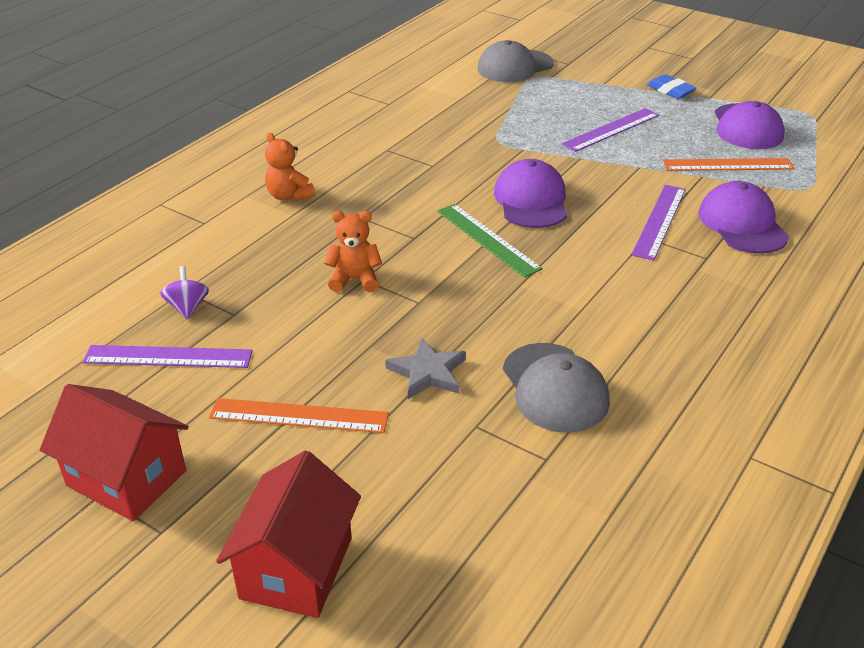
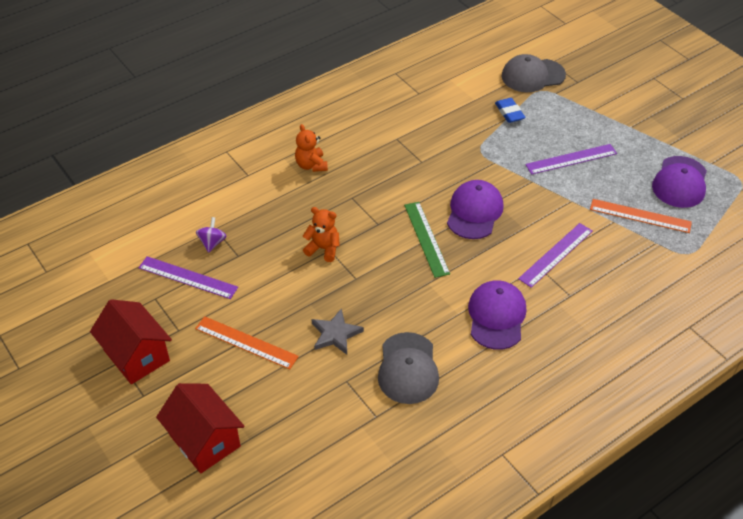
camera: 20 degrees right, 10 degrees up
(296, 568) = (205, 440): red house -> red house turned 75 degrees counterclockwise
(670, 90) = (642, 129): blue eraser -> blue eraser (509, 113)
(742, 224) = (615, 273): purple cap -> purple cap (496, 316)

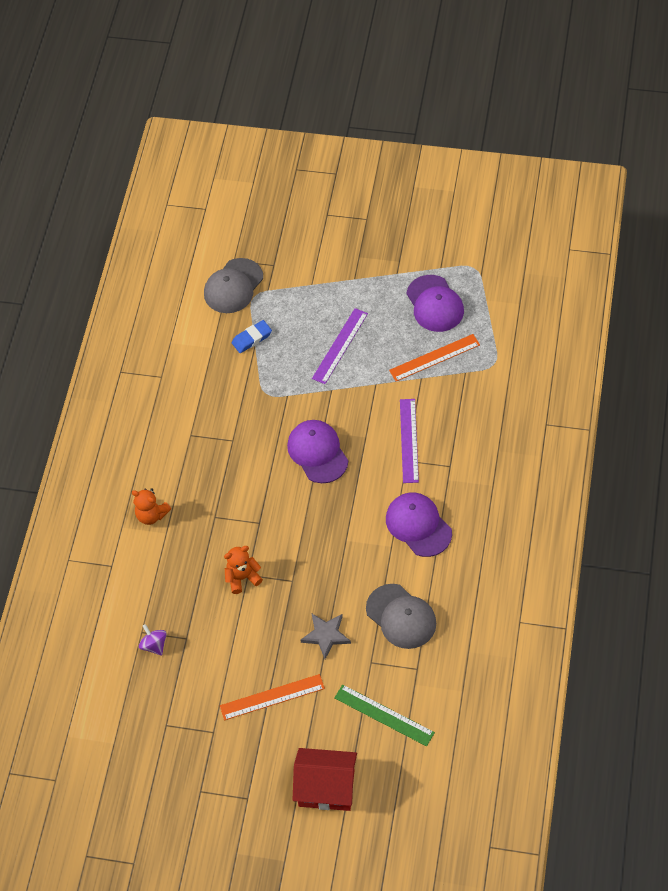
camera: 40 degrees left, 10 degrees up
(136, 355) = (207, 776): red house -> none
(188, 277) = (170, 688): purple ruler -> none
(426, 238) = (307, 505): green ruler -> green ruler (384, 715)
(509, 113) = (252, 338): blue eraser -> blue eraser turned 60 degrees counterclockwise

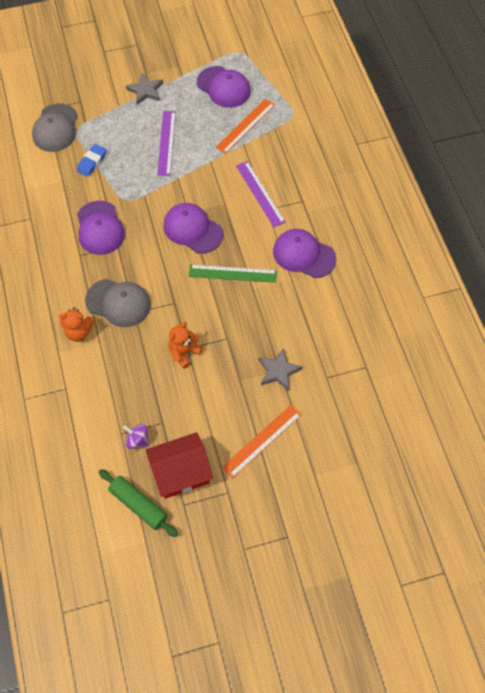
camera: 30 degrees left, 5 degrees up
(124, 707) = (138, 505): none -> green rolling pin
(224, 414) = (100, 228): none -> purple cap
(326, 788) = (348, 497): red house -> red house (181, 473)
(348, 277) = (145, 91): none -> grey star
(384, 715) = (361, 416): green ruler -> green ruler (232, 273)
(401, 616) = (330, 331): grey cap -> grey cap (118, 303)

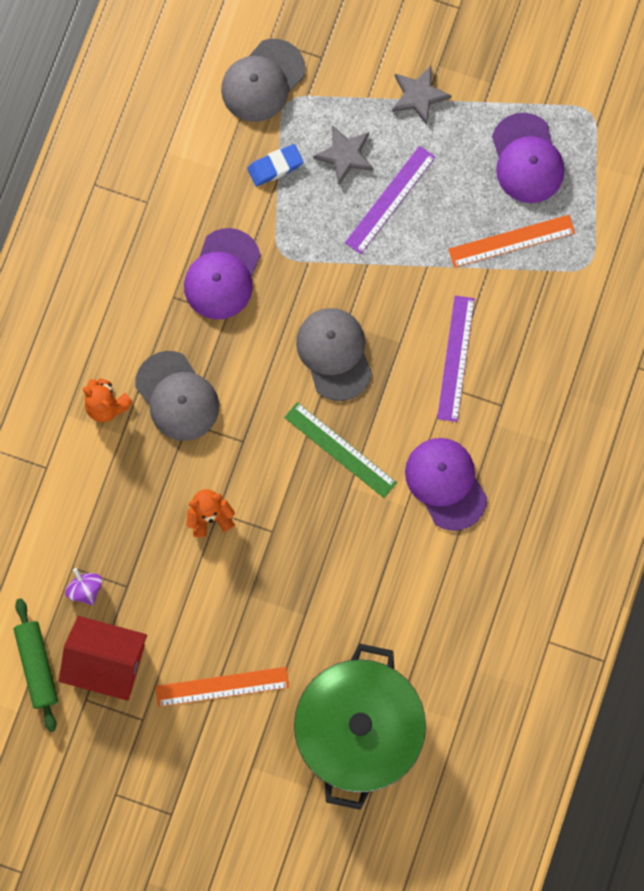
camera: 35 degrees right, 15 degrees up
(192, 229) = (334, 354): purple cap -> grey cap
(278, 371) = (303, 615): grey star -> grey star (345, 155)
(359, 410) = (358, 728): none -> green pot

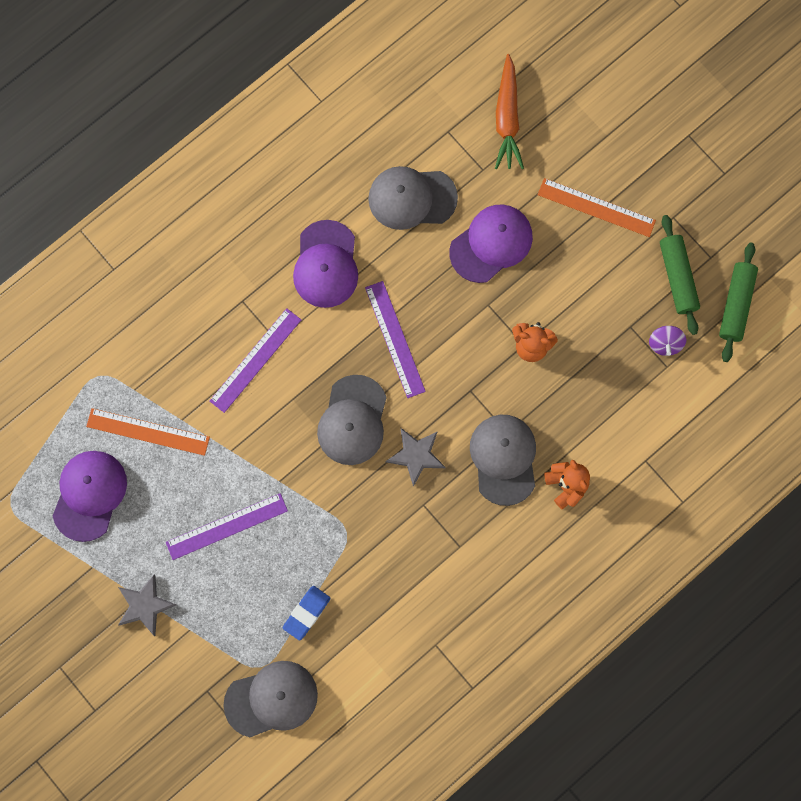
camera: 150 degrees left, 0 degrees up
(107, 661) = (677, 277): red house -> green rolling pin
(222, 274) = (407, 542): purple cap -> purple cap (491, 244)
(275, 166) = (307, 613): blue eraser -> blue eraser turned 60 degrees counterclockwise
(340, 450) = (395, 339): green ruler -> purple ruler
(345, 155) = (241, 588): grey star -> grey star (416, 455)
(358, 728) = (507, 118): green pot -> orange carrot
(404, 594) = (412, 198): none -> grey cap

